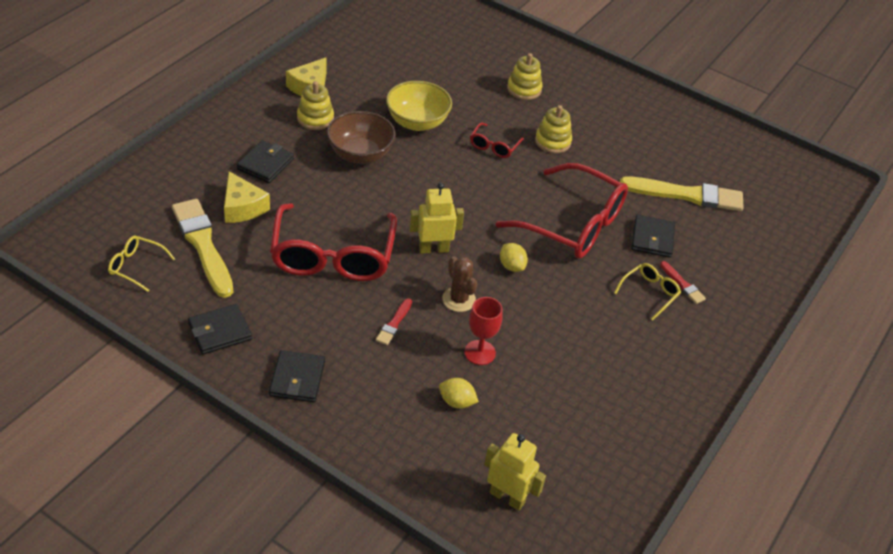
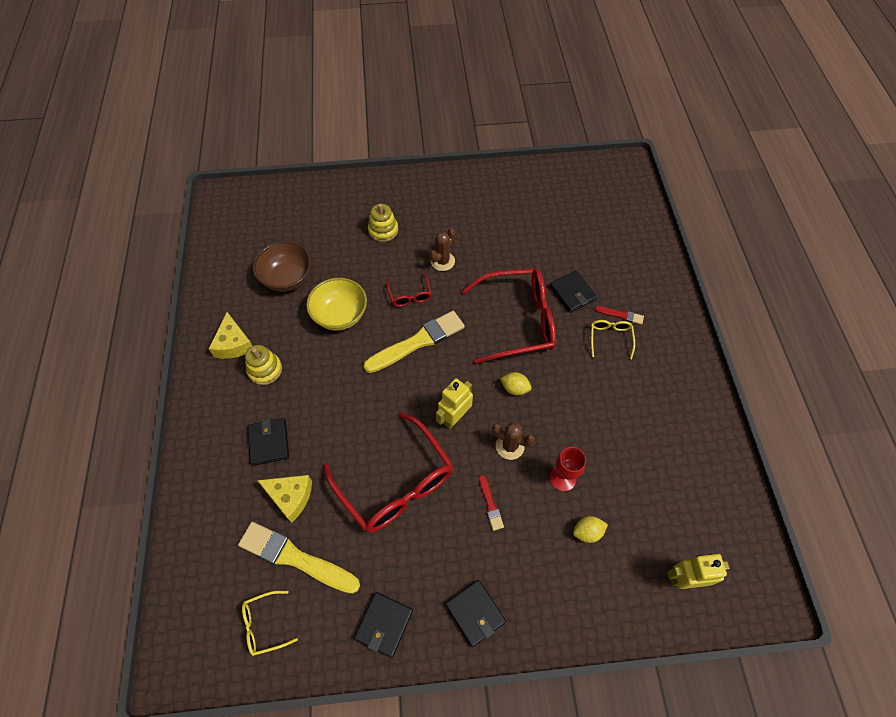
camera: 35 degrees left, 15 degrees up
(360, 154) = (328, 376): brown bowl -> brown bowl (287, 278)
(552, 141) = (442, 261): yellow stacking toy -> brown cactus
(686, 195) = (558, 241): yellow brush -> yellow brush (417, 342)

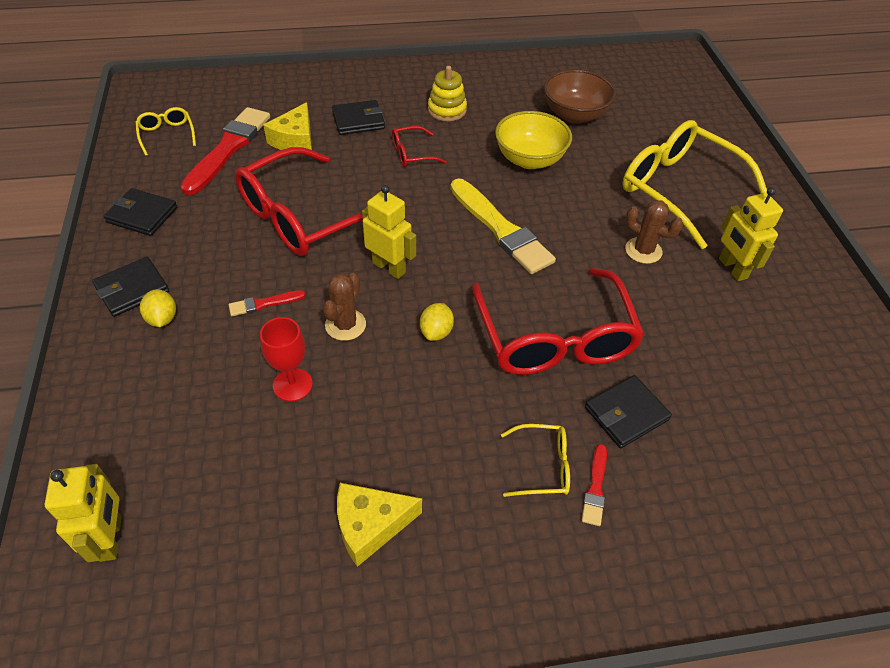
camera: 85 degrees right, 10 degrees down
(234, 344) = (477, 86): yellow cheese -> yellow cheese (370, 525)
(295, 558) = (228, 148): yellow brush -> red brush
(383, 230) = (678, 189): yellow stacking toy -> yellow glasses
(410, 295) = (574, 219): red glasses -> red glasses (411, 154)
(460, 218) = (732, 268): none -> yellow robot
(587, 532) = (208, 411): yellow lemon -> yellow lemon (162, 319)

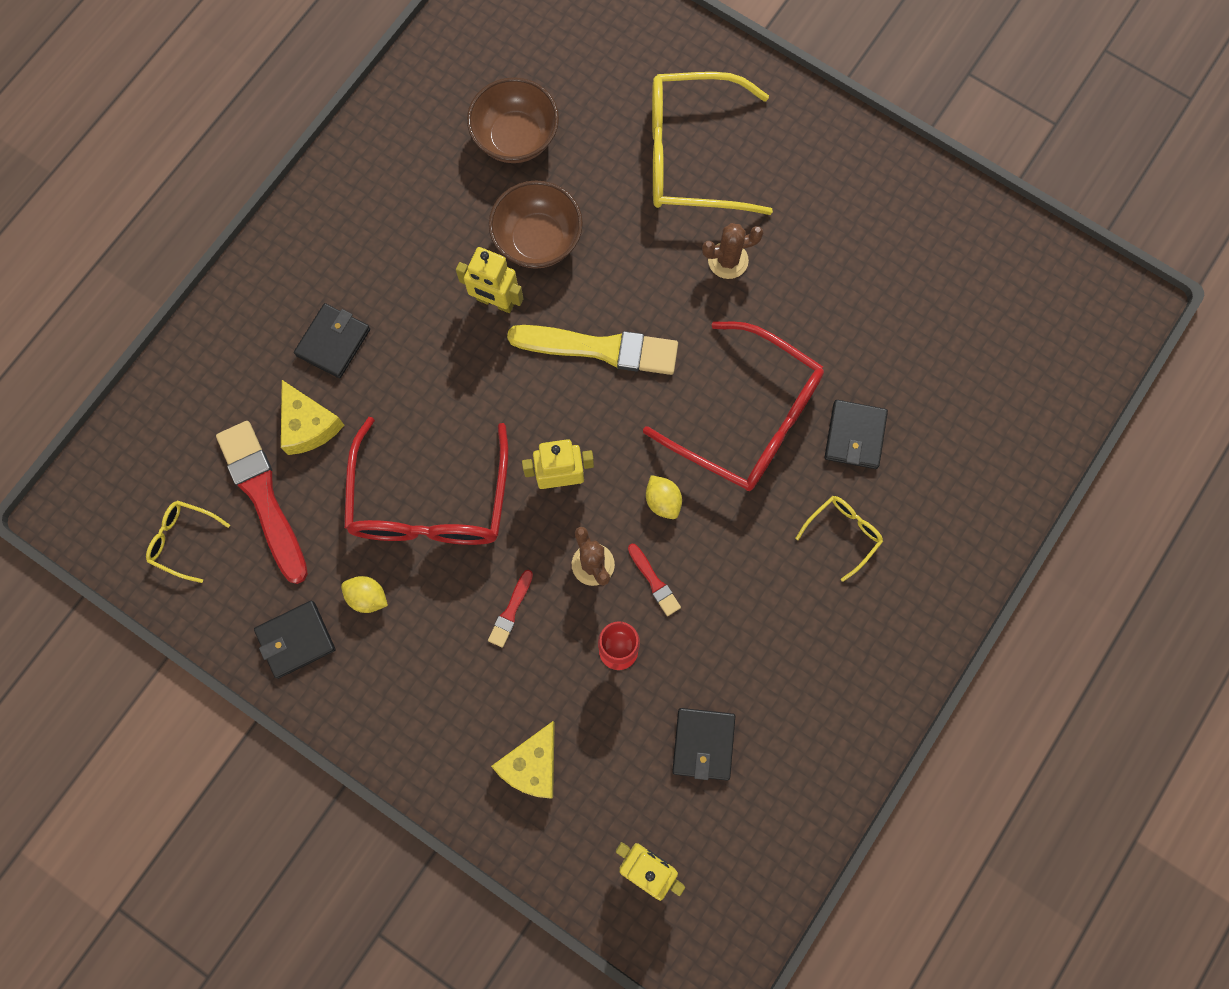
camera: 45 degrees left, 25 degrees up
(132, 289) = (394, 707): black wallet -> black wallet (703, 744)
(162, 319) = (455, 704): yellow lemon -> yellow lemon (367, 597)
(370, 525) = (787, 687): yellow cheese -> yellow cheese (532, 765)
(411, 154) = (431, 335): red glasses -> none
(447, 110) = (396, 246): yellow stacking toy -> none
(529, 159) = (537, 240): yellow bowl -> brown bowl
(595, 488) = (888, 515): red brush -> red brush (654, 581)
(732, 268) = (807, 213): yellow robot -> yellow robot (495, 302)

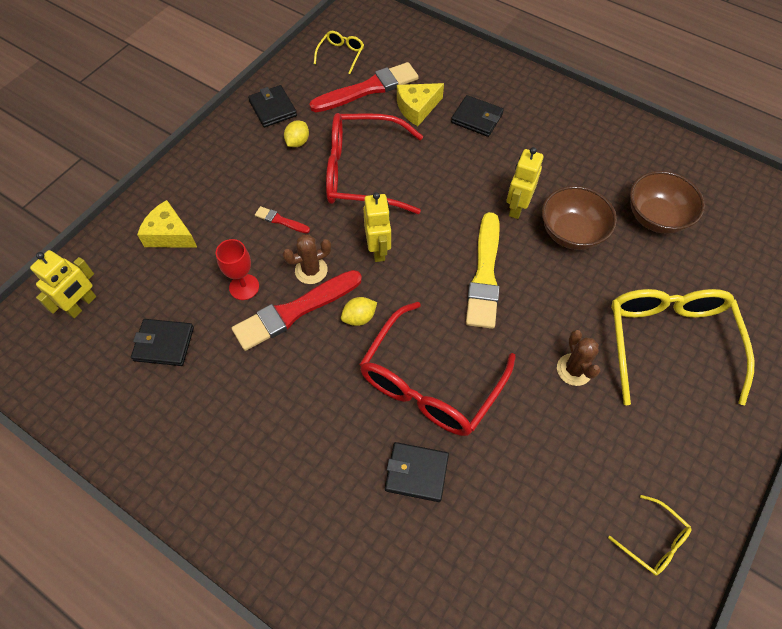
camera: 90 degrees right, 15 degrees down
(654, 581) = (294, 311): red brush -> red brush, size x2.19
(843, 533) = (326, 458): yellow glasses -> yellow glasses (653, 541)

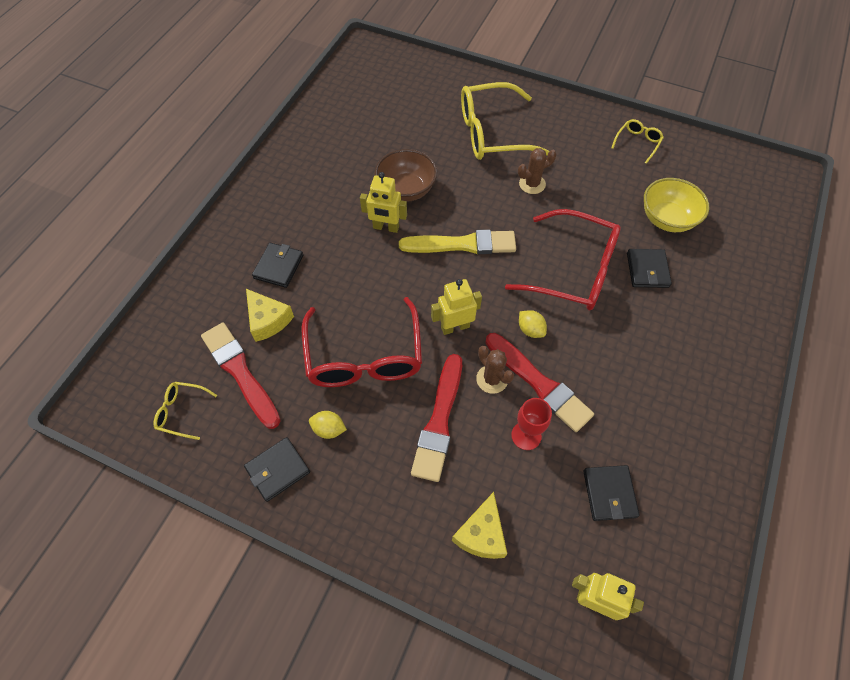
camera: 100 degrees left, 0 degrees up
(280, 220) = (439, 421): red brush -> red brush, size x2.19
(498, 531) = (667, 219): none -> yellow bowl
(656, 217) = (380, 138): brown bowl -> none

